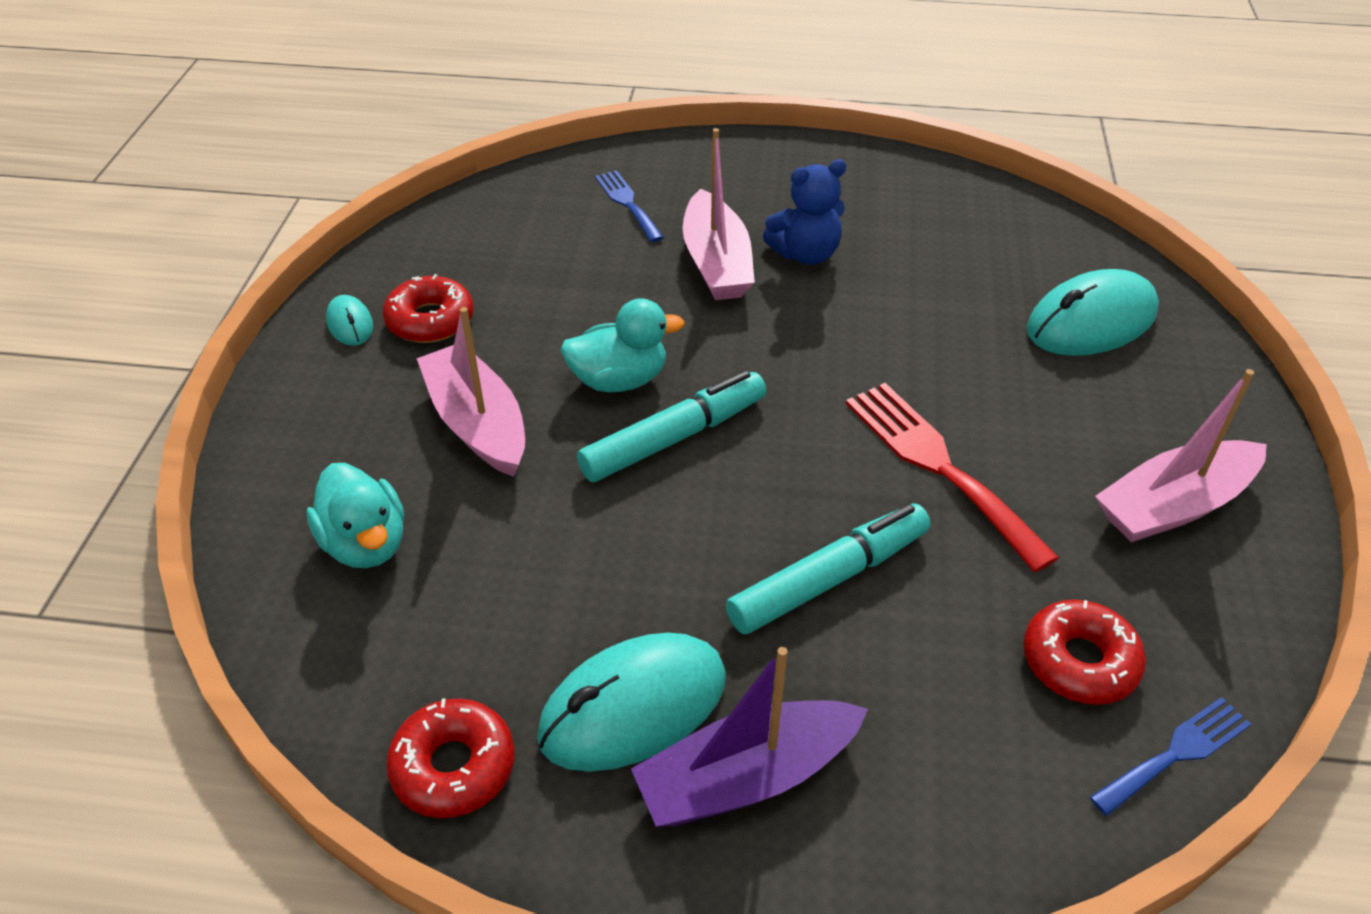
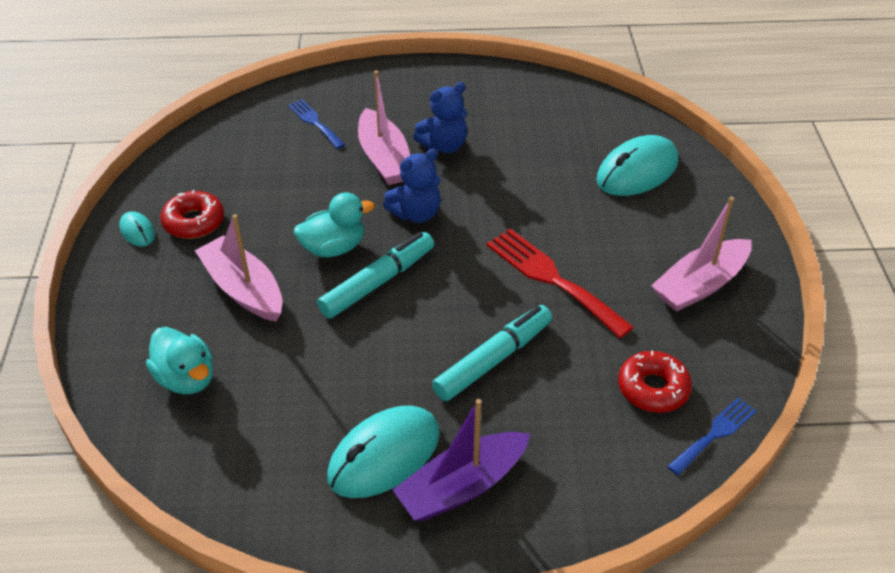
camera: 10 degrees left, 0 degrees up
(453, 766) = (278, 508): red donut -> none
(748, 345) = (416, 214): none -> blue teddy bear

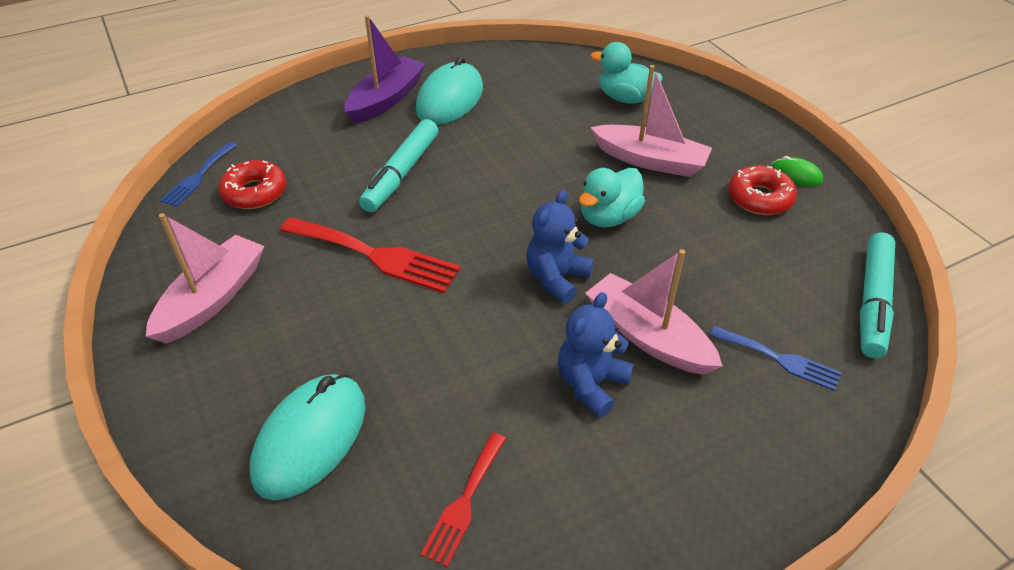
camera: 155 degrees right, 0 degrees up
(137, 231) = (796, 175): turquoise mouse -> green mouse
(378, 282) = (542, 201): turquoise marker -> turquoise marker (873, 302)
(555, 118) = (464, 502): none -> red fork

